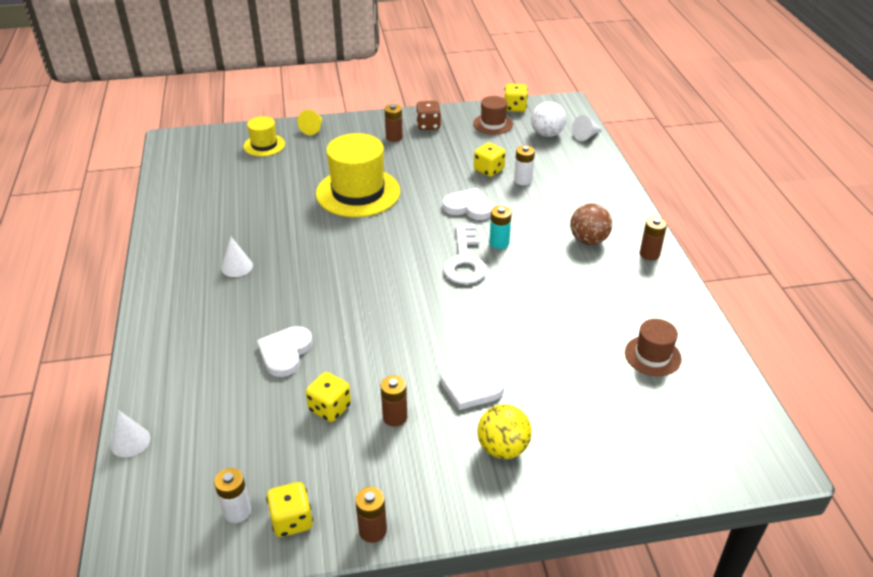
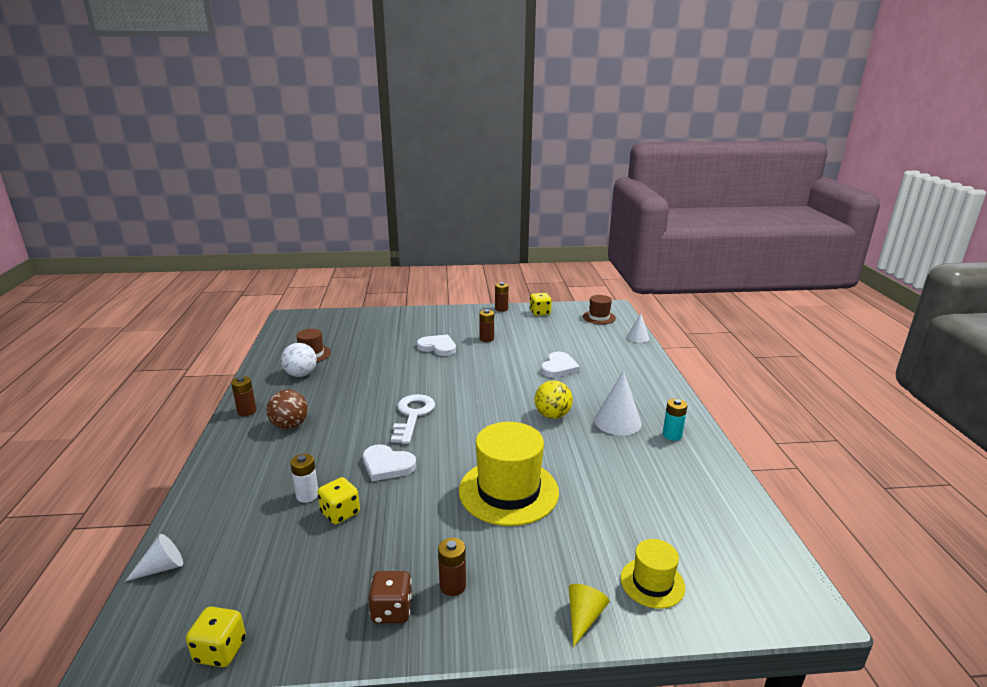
camera: 175 degrees left, 15 degrees down
(237, 266) = (617, 421): white cone -> white cone, size x1.67
(237, 511) = (567, 316): white battery -> none
(330, 408) = (525, 343): yellow dice -> none
(493, 124) = (285, 607): brown hat -> brown hat (599, 317)
(499, 243) = (374, 428): turquoise battery -> turquoise battery (672, 435)
(503, 448) = (429, 326): yellow ball -> yellow ball (552, 415)
(547, 134) = (217, 575): white ball -> white ball (301, 374)

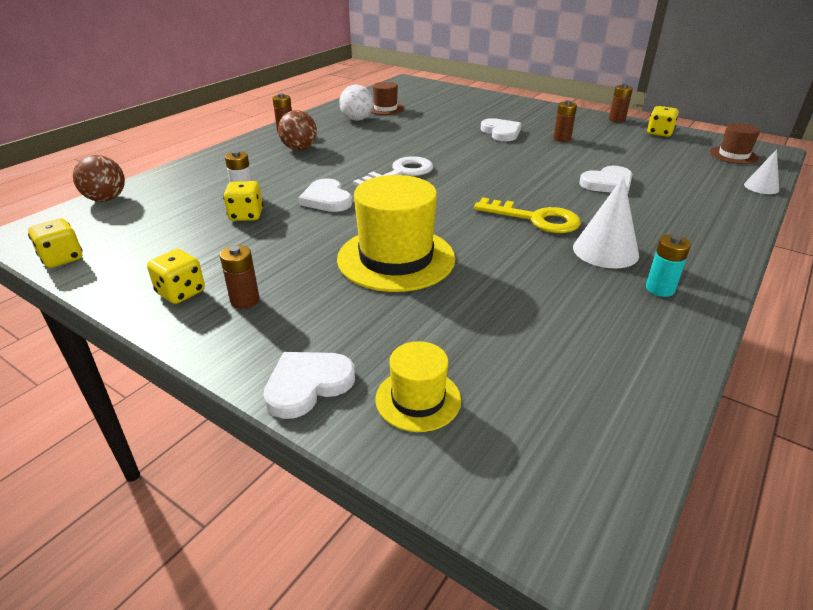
camera: 40 degrees right, 10 degrees up
(162, 567) = (106, 199): white cone -> brown ball
(392, 611) = (181, 292): brown dice -> yellow dice
(552, 415) = (535, 219): yellow ball -> yellow key
(584, 617) = (307, 385): yellow cone -> white heart

